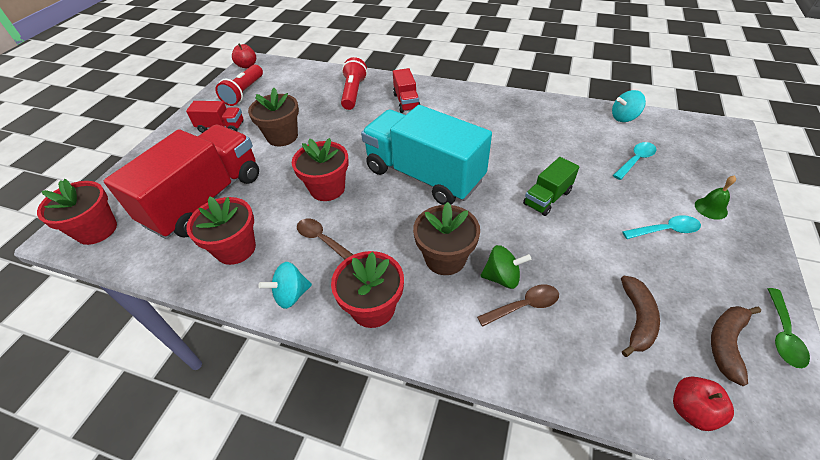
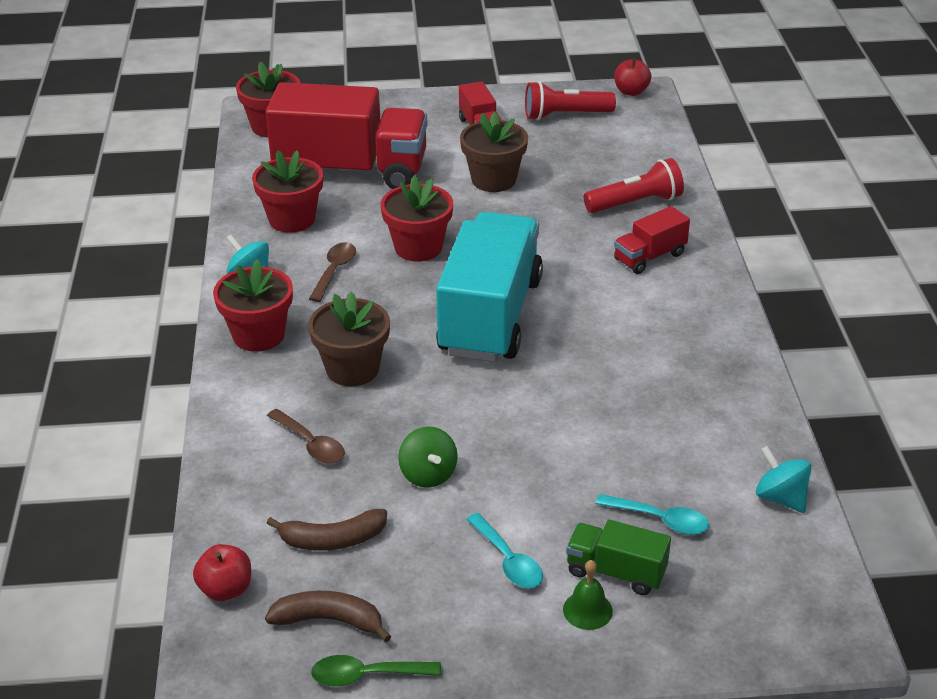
camera: 65 degrees right, 10 degrees down
(502, 277) = (345, 419): green spinning top -> green spinning top (428, 474)
(547, 198) = (511, 436): green truck -> green truck (616, 572)

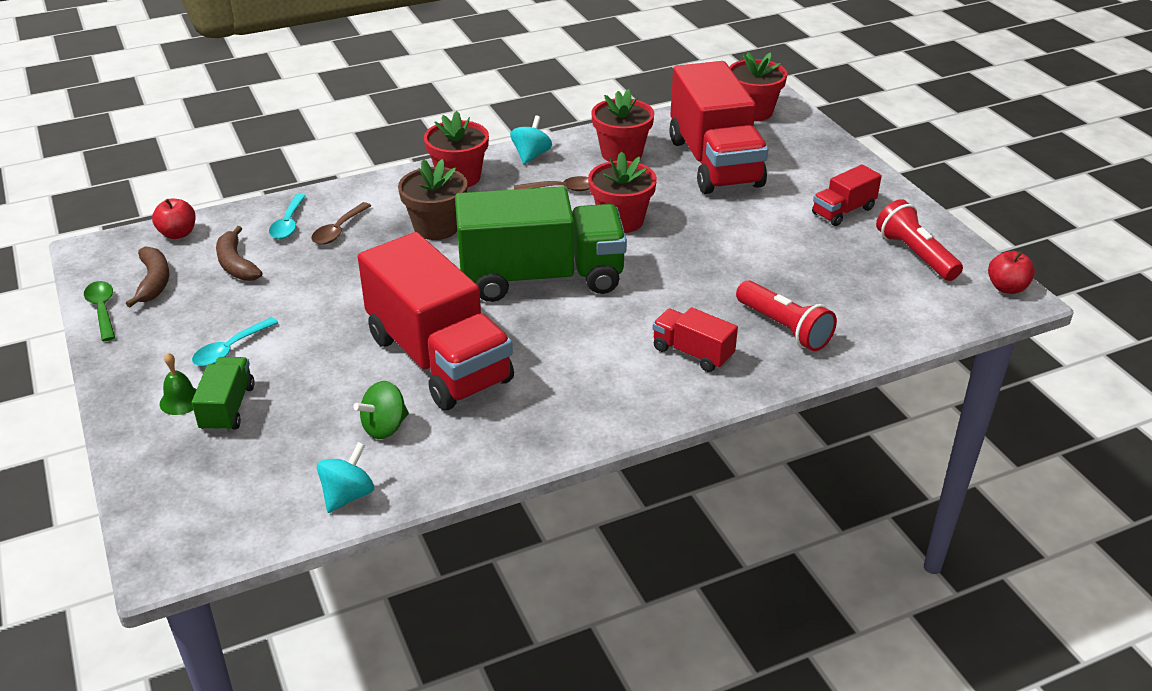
camera: 70 degrees right, 0 degrees up
(428, 474) = (320, 290): green spinning top -> green spinning top (385, 427)
(490, 316) = (541, 278): turquoise truck -> green truck
(493, 180) = (759, 236): brown flower pot -> none
(594, 406) = (438, 359): none -> red truck
(660, 520) = (298, 423): turquoise spoon -> turquoise spoon (288, 224)

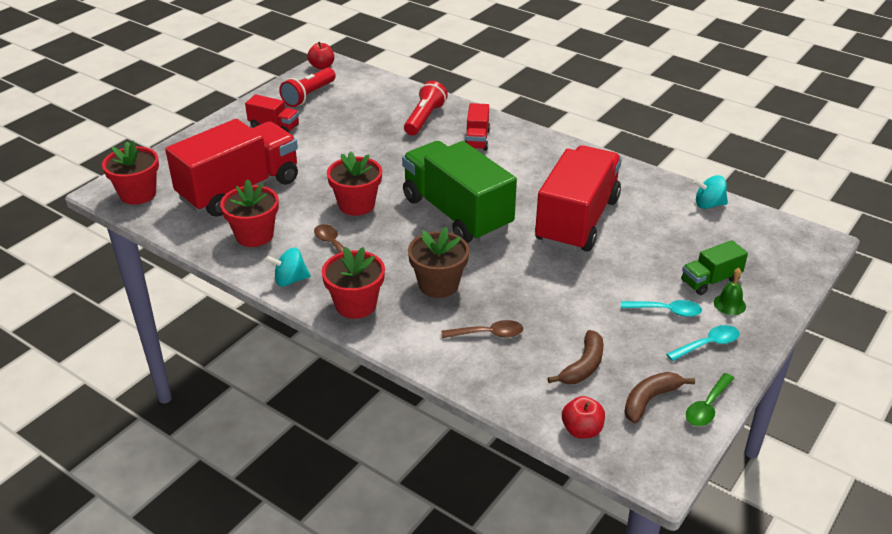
camera: 120 degrees left, 0 degrees up
(288, 224) = (505, 368): turquoise spoon -> turquoise spoon (708, 344)
(385, 427) = (651, 215): green spinning top -> none

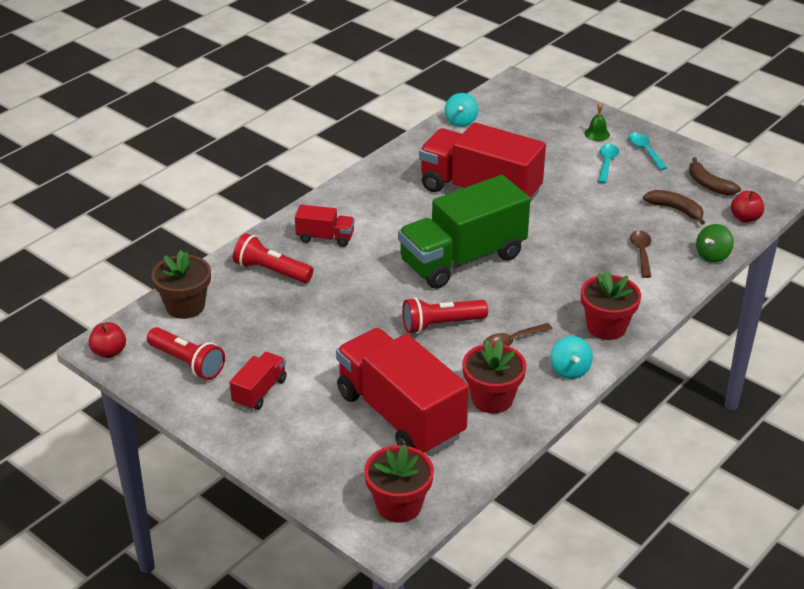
camera: 85 degrees left, 0 degrees up
(356, 205) = (441, 324): red flower pot -> red flashlight
(438, 284) = (575, 276): brown flower pot -> brown flower pot (185, 306)
(493, 393) = (712, 255): none -> green spinning top
(707, 407) = (712, 162): green spoon -> none
(710, 280) = (567, 137): green truck -> none

